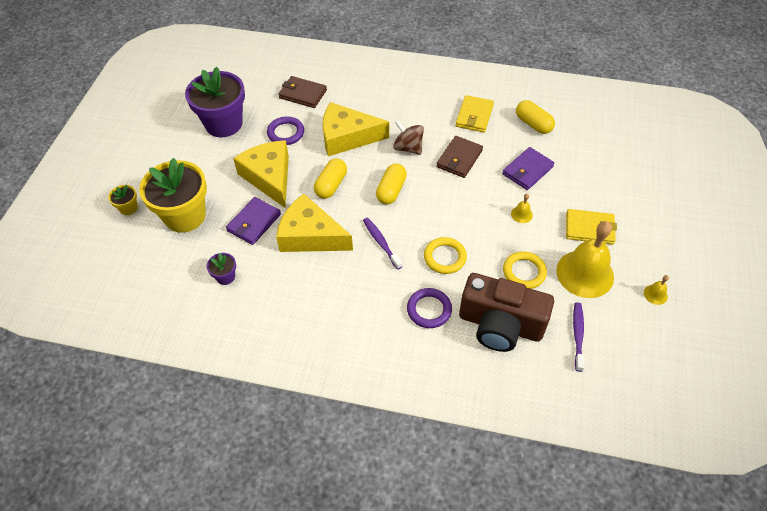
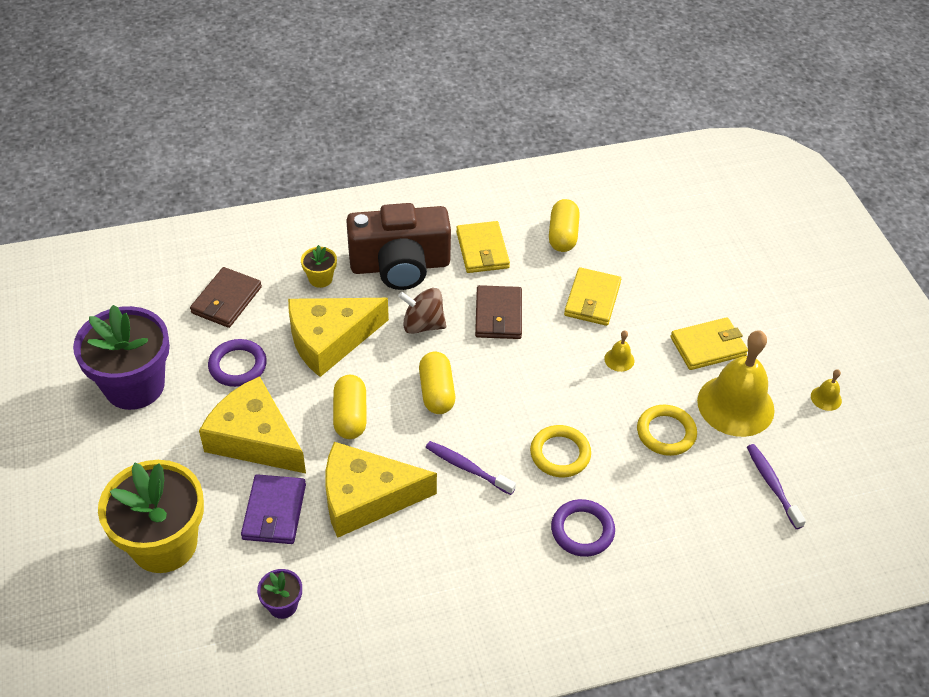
camera: 30 degrees left, 5 degrees down
(128, 208) = (66, 568): yellow flower pot -> yellow flower pot (320, 279)
(303, 94) = (226, 300): brown wallet -> brown wallet turned 60 degrees counterclockwise
(500, 325) = (678, 511): brown camera -> brown camera (400, 265)
(527, 170) = (592, 299): purple wallet -> yellow wallet
(533, 124) = (562, 235): yellow capsule -> yellow capsule turned 75 degrees clockwise

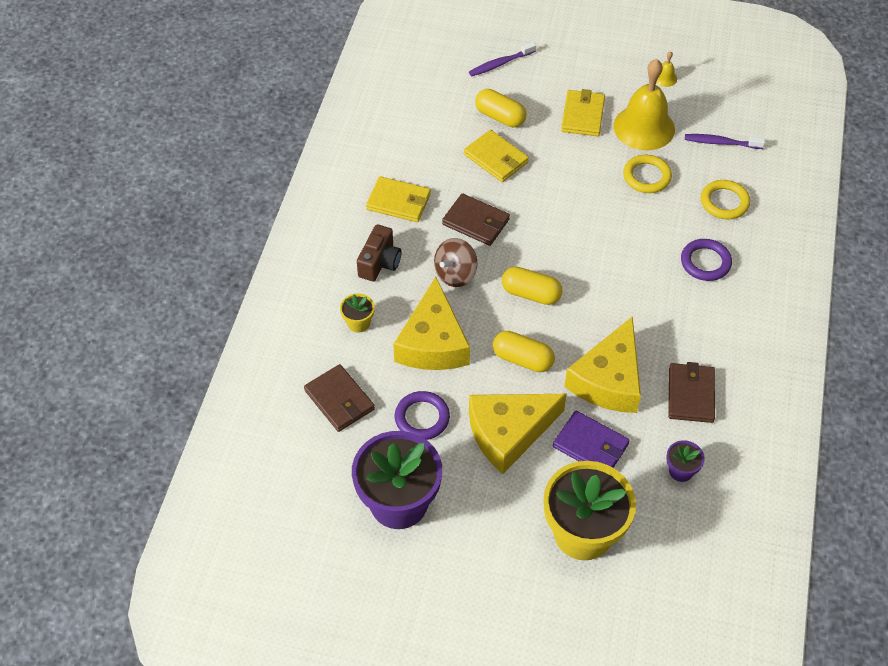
camera: 60 degrees left, 5 degrees up
(388, 580) = (691, 395): none -> brown wallet
(400, 265) = (379, 262): brown camera -> brown camera, size x0.55
(467, 468) = (614, 305): purple toothbrush -> purple toothbrush (500, 64)
(560, 454) = (632, 245): yellow ring -> yellow ring (724, 202)
(562, 235) = (417, 145): yellow capsule -> yellow capsule (500, 117)
(619, 359) = (565, 170): yellow bell -> none

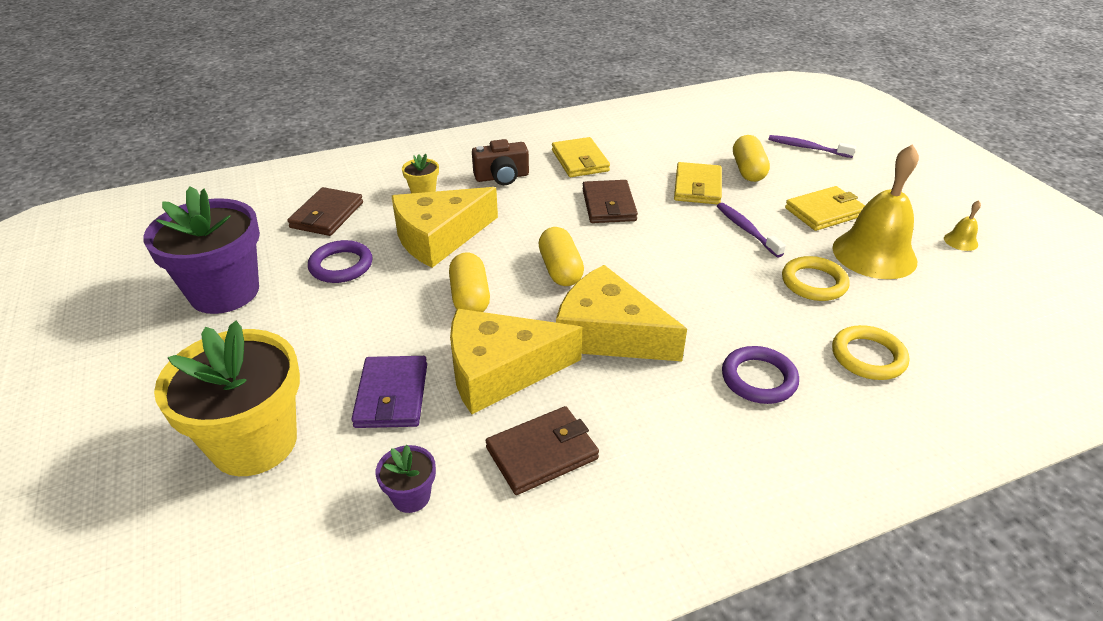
camera: 55 degrees right, 15 degrees down
(455, 274) = (534, 218): brown spinning top -> none
(509, 433) = (363, 327): yellow cheese -> yellow cheese (608, 333)
(721, 142) = (946, 317): purple toothbrush -> purple toothbrush (746, 230)

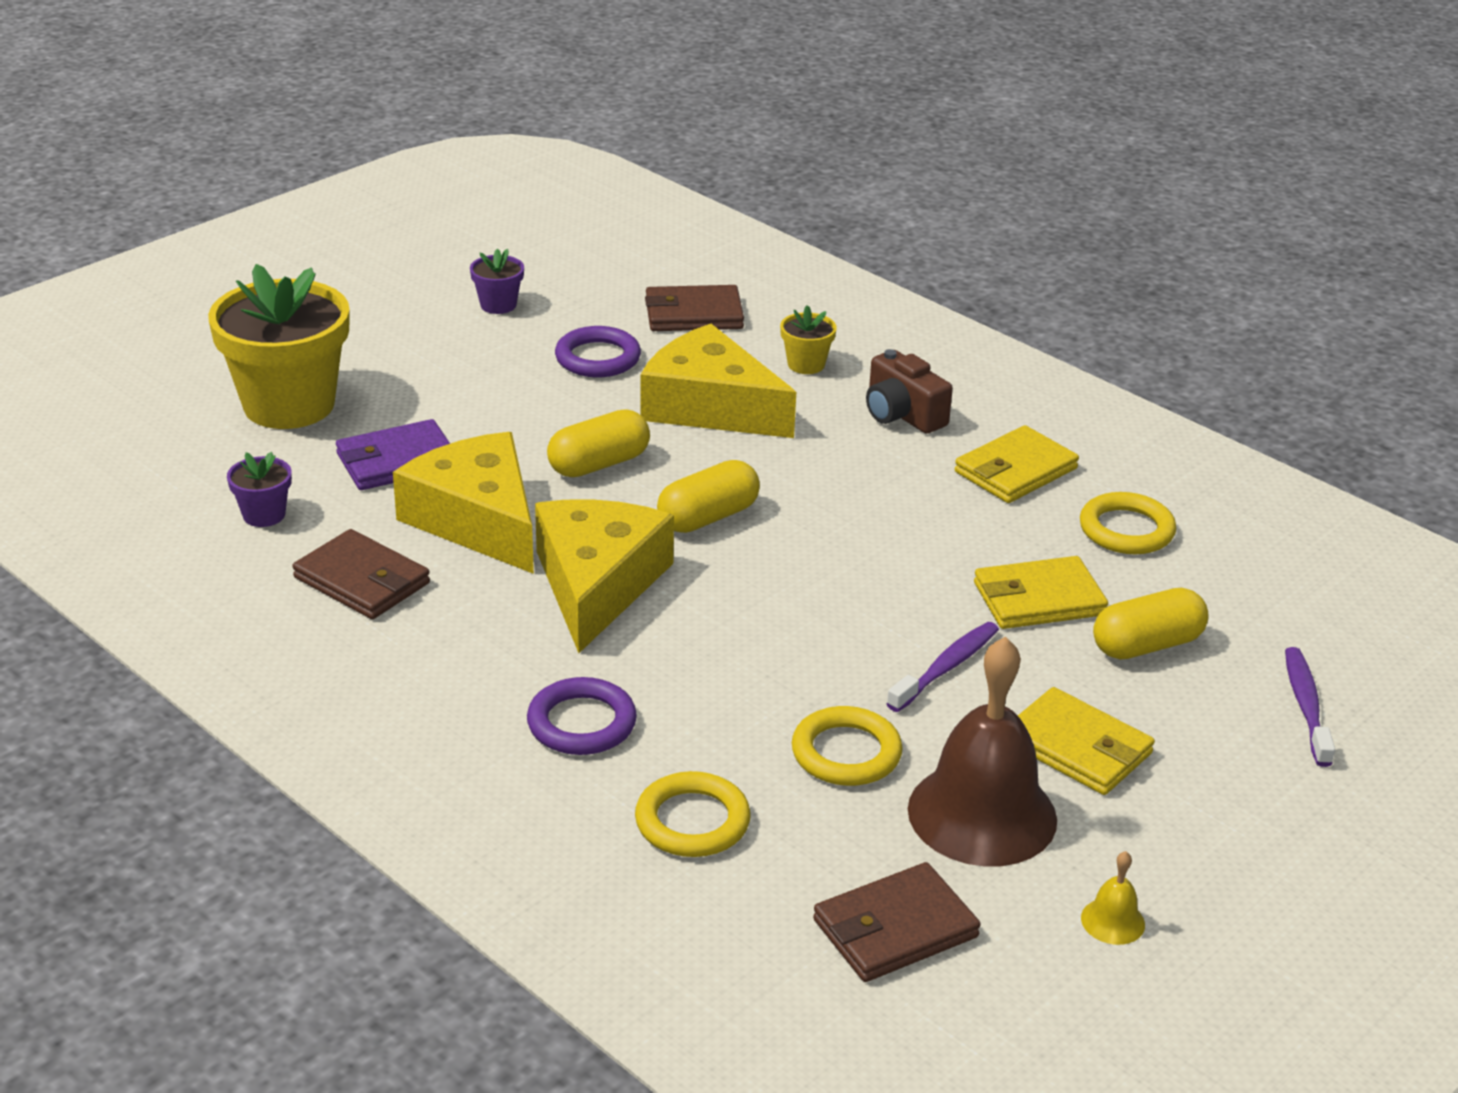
camera: 65 degrees right, 5 degrees down
(224, 292) = (498, 305): purple flower pot -> purple flower pot, size x0.43
(608, 205) = (906, 523): brown wallet -> brown wallet (894, 928)
(651, 148) = (1126, 530): none -> yellow ring
(874, 254) = (982, 814): yellow bell -> brown bell

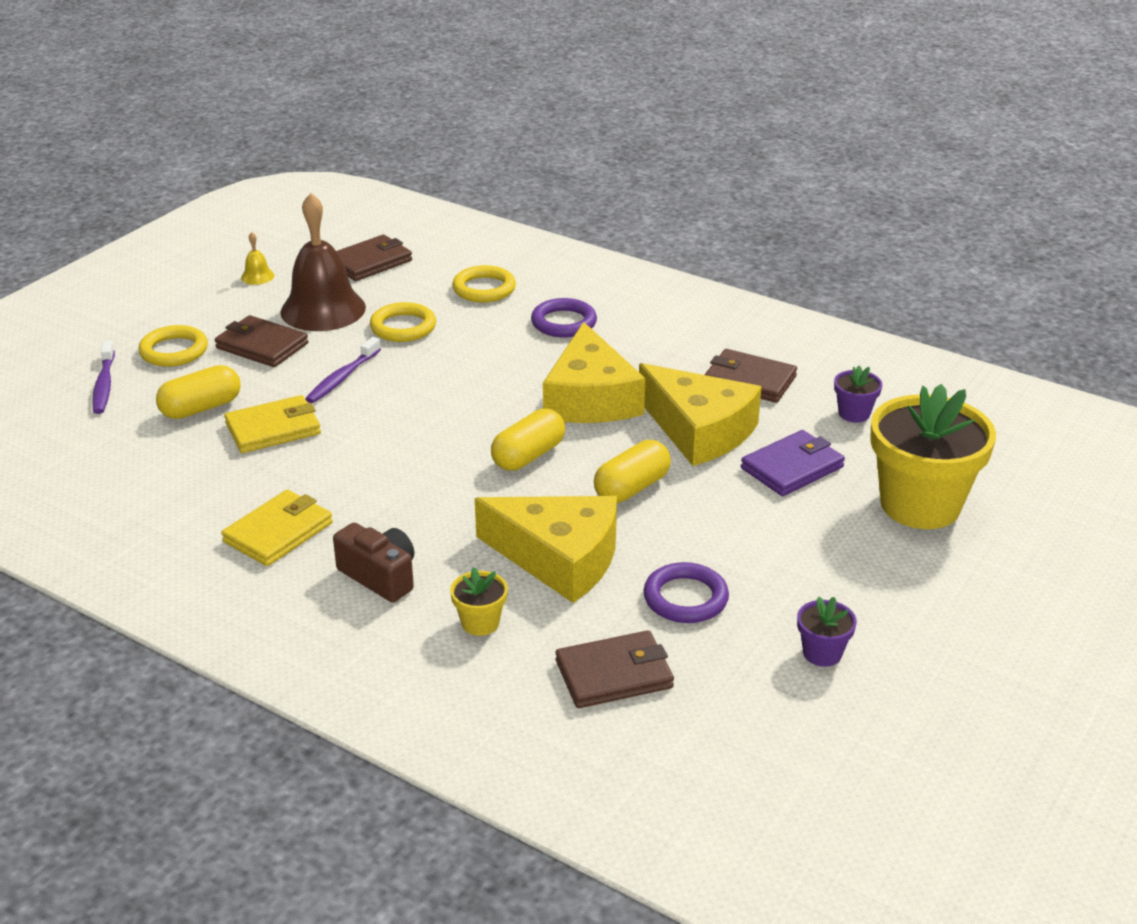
camera: 170 degrees right, 0 degrees up
(1077, 747) = (262, 346): yellow wallet -> brown wallet
(1126, 530) = (193, 491): yellow ring -> yellow ring (174, 351)

